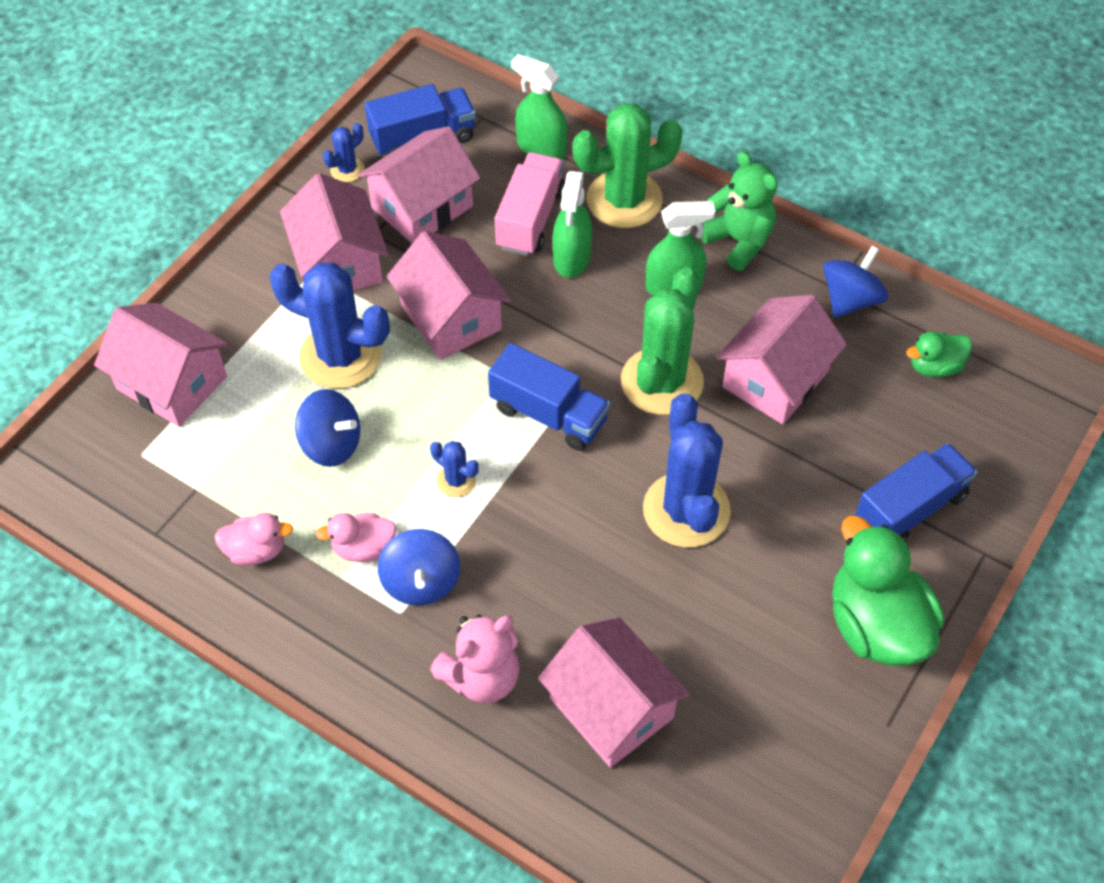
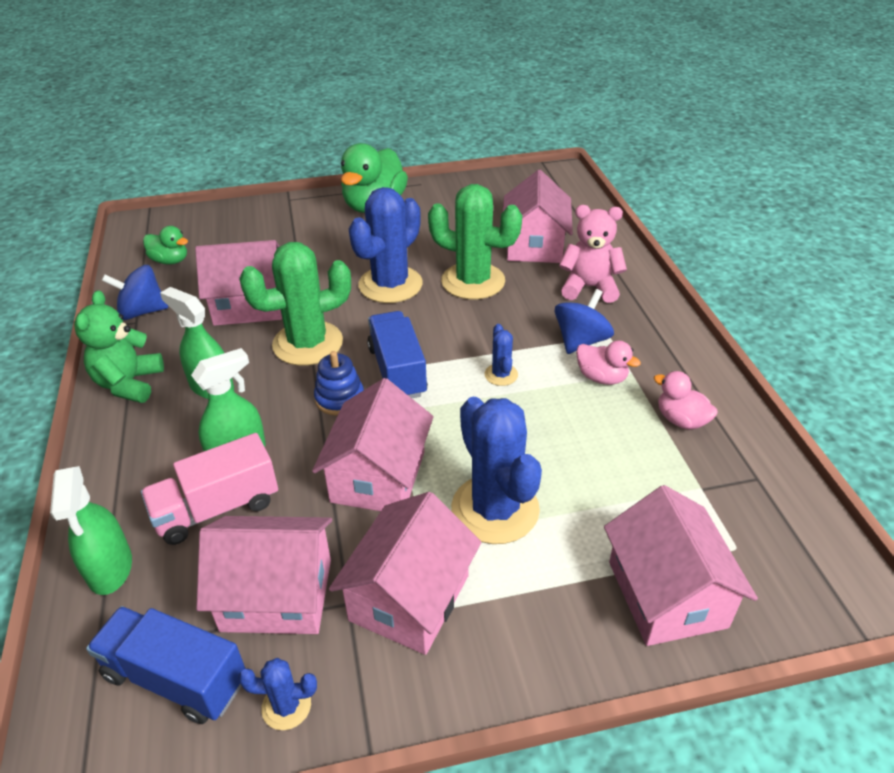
camera: 135 degrees left, 15 degrees down
(331, 444) = (565, 450): blue spinning top -> none
(561, 353) = (339, 398): none -> blue stacking toy
(624, 200) = (137, 468): green cactus -> green cactus (473, 281)
(910, 508) = (289, 226): blue truck -> none

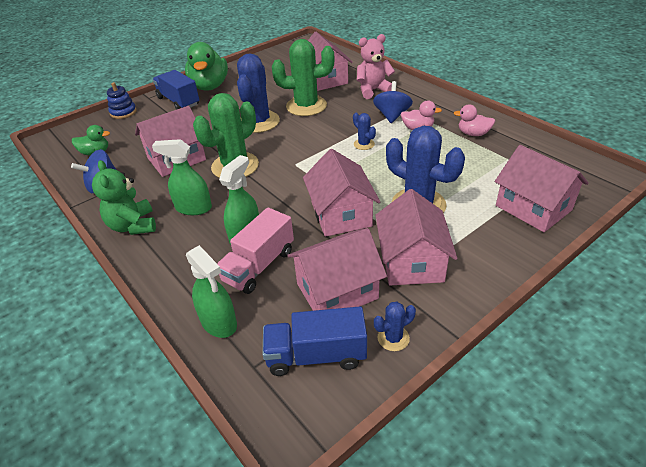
camera: 25 degrees left, 0 degrees up
(339, 398) = (282, 186): blue stacking toy -> blue stacking toy (123, 112)
(397, 371) = (303, 162): blue truck -> blue truck (178, 101)

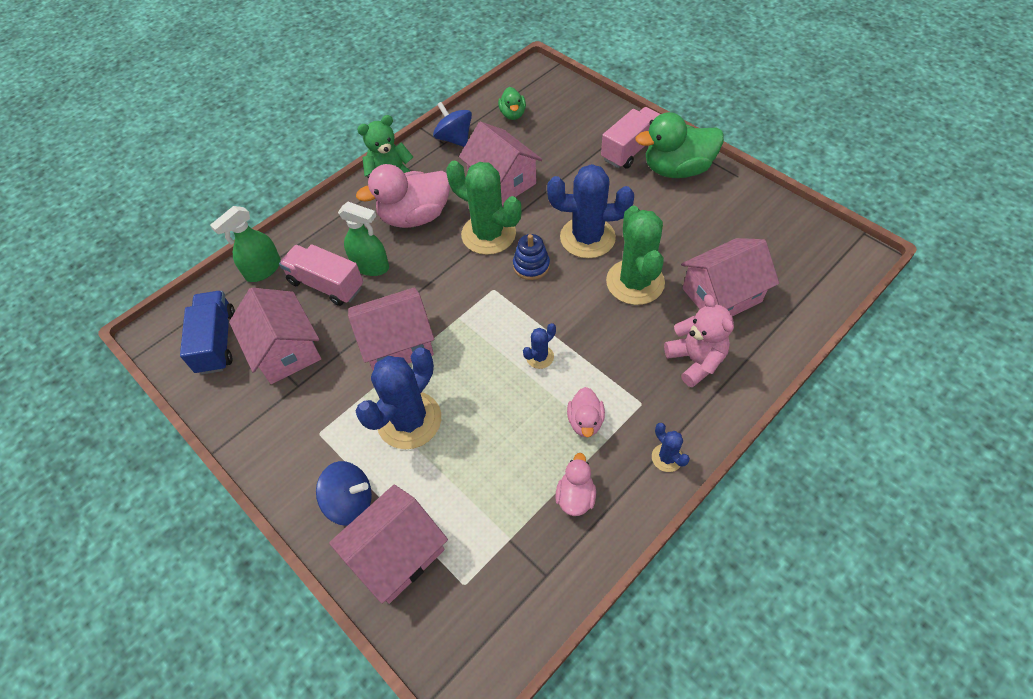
camera: 85 degrees right, 15 degrees up
(123, 112) = (598, 109): blue stacking toy -> blue stacking toy (531, 266)
(178, 101) = (631, 149): blue truck -> pink truck
(193, 208) = (415, 216): green spray bottle -> pink duck
(392, 116) = (618, 388): blue spinning top -> blue spinning top (350, 501)
(393, 338) = (223, 398): blue cactus -> blue cactus (667, 458)
(411, 261) = (317, 412): pink house -> none

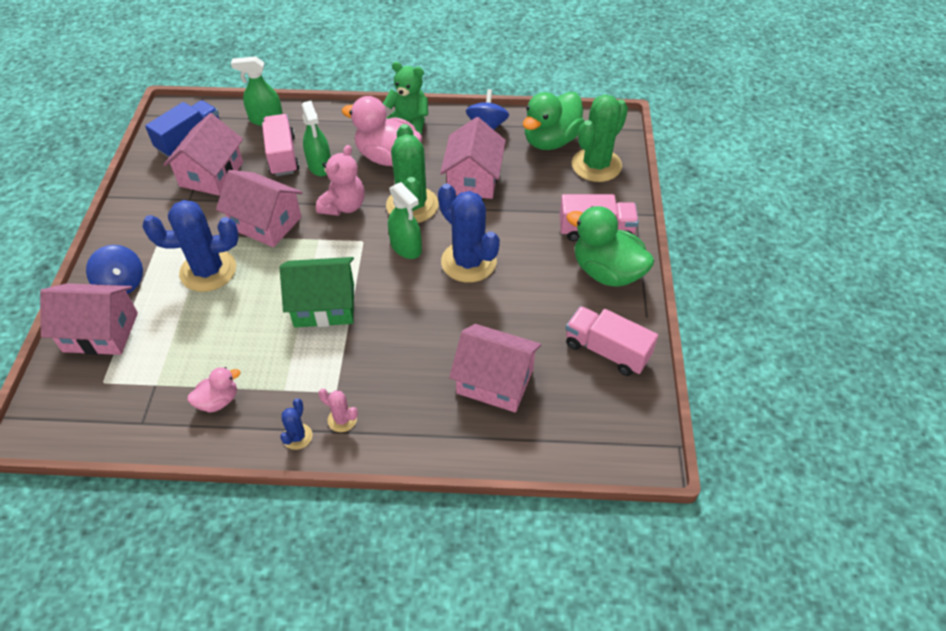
camera: 45 degrees right, 5 degrees down
(512, 114) = (551, 140): green duck -> green duck, size x1.94
(531, 266) = (406, 247): blue stacking toy -> green spray bottle
(539, 357) = (324, 305): blue cactus -> green house
(585, 421) = (289, 367): pink duck -> none
(635, 282) = (452, 317): green cactus -> green cactus (596, 165)
(675, 415) = (342, 419): none -> pink cactus
(695, 360) = (408, 402): pink teddy bear -> pink teddy bear (344, 206)
(750, 216) = (606, 351): none -> pink truck

